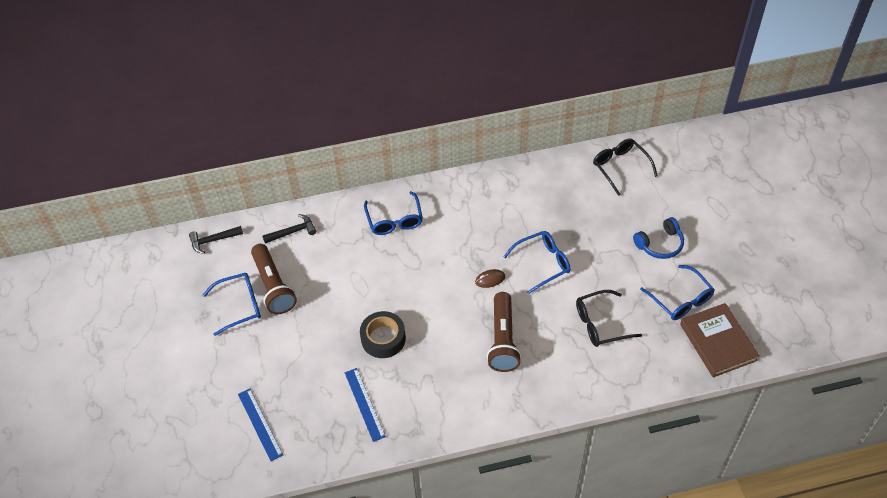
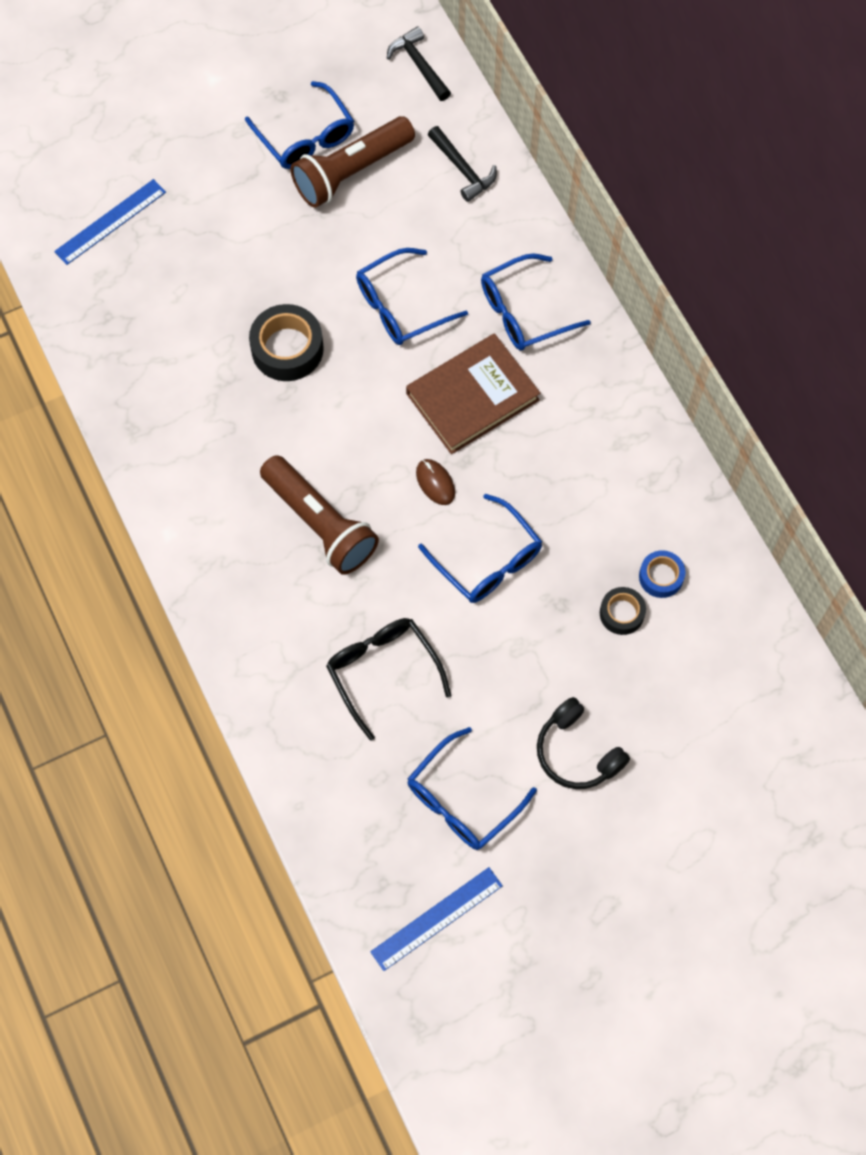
camera: 75 degrees right, 15 degrees up
(364, 404) = (167, 350): blue ruler -> blue ruler (436, 918)
(373, 277) = (401, 306): none -> blue glasses
(503, 340) = (320, 524): brown flashlight -> brown flashlight turned 120 degrees counterclockwise
(567, 191) = (661, 577): none -> blue tape
(585, 211) = (621, 613): none -> black tape
(620, 167) = (743, 662): black glasses -> none
(660, 244) = (577, 752): blue headphones -> black headphones
(718, 342) = (385, 870): brown book -> brown book (472, 396)

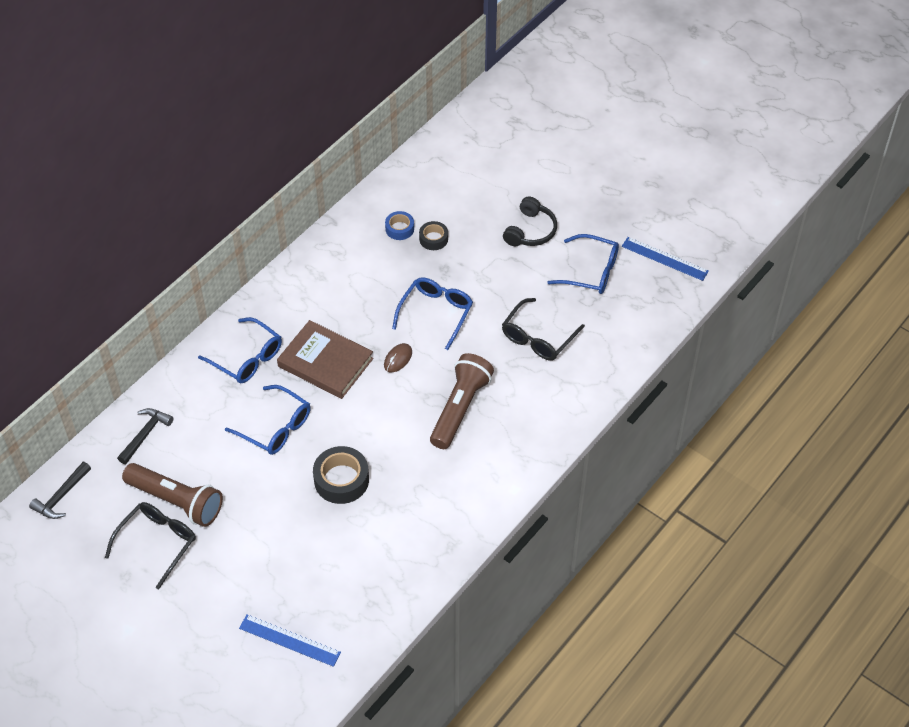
camera: 115 degrees left, 15 degrees down
(305, 137) = (157, 543): blue glasses -> black glasses

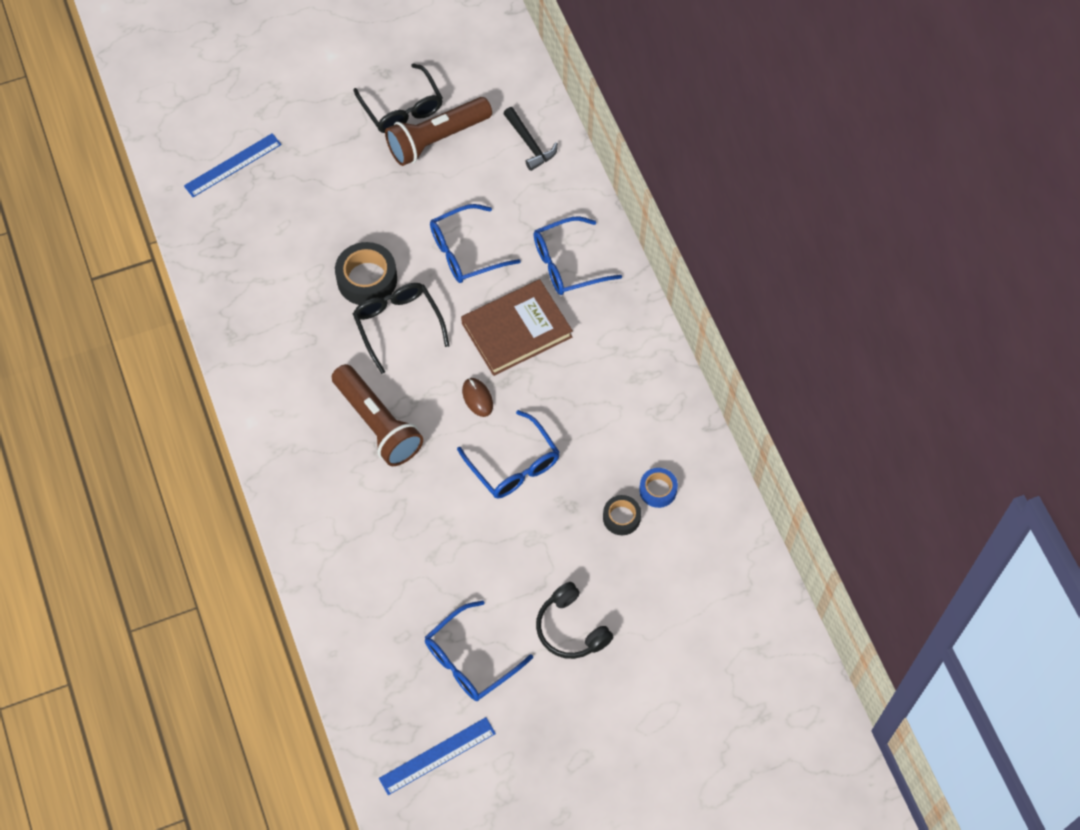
camera: 120 degrees right, 10 degrees up
(61, 496) = (503, 56): black hammer -> none
(538, 337) = (416, 549): black glasses -> black glasses (398, 325)

